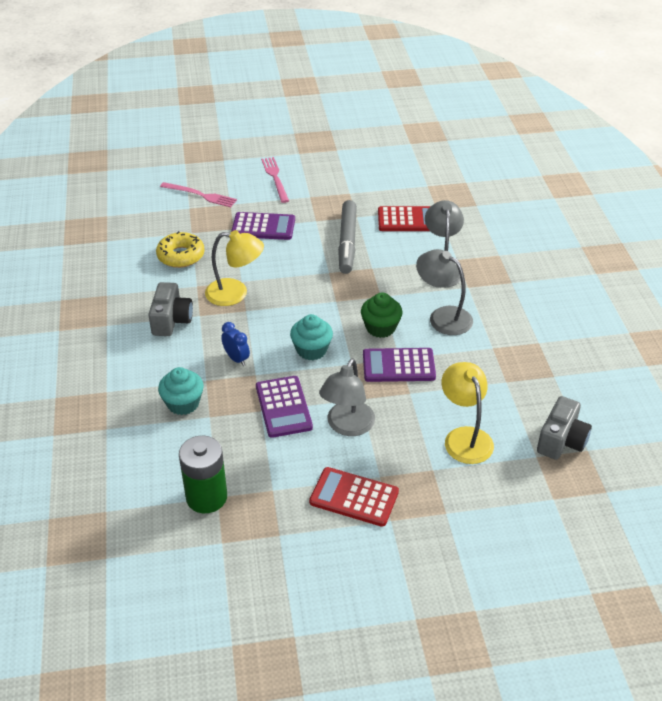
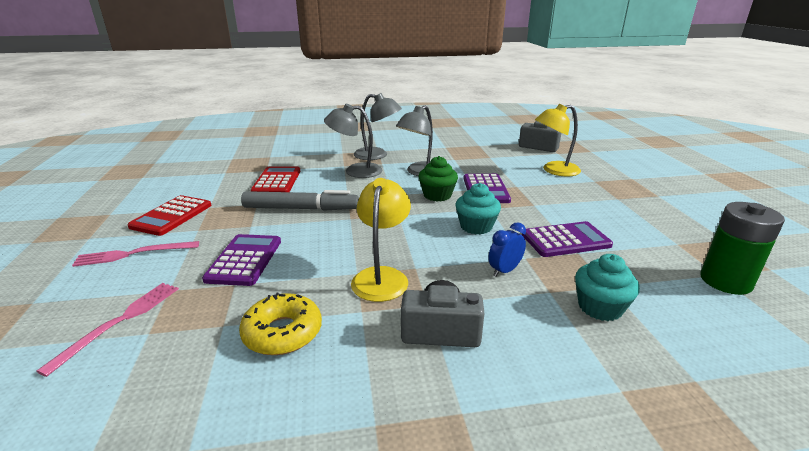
camera: 90 degrees left, 15 degrees down
(347, 426) = (571, 210): grey lamp -> grey lamp (377, 155)
(354, 497) = (649, 208): red calculator -> red calculator (171, 216)

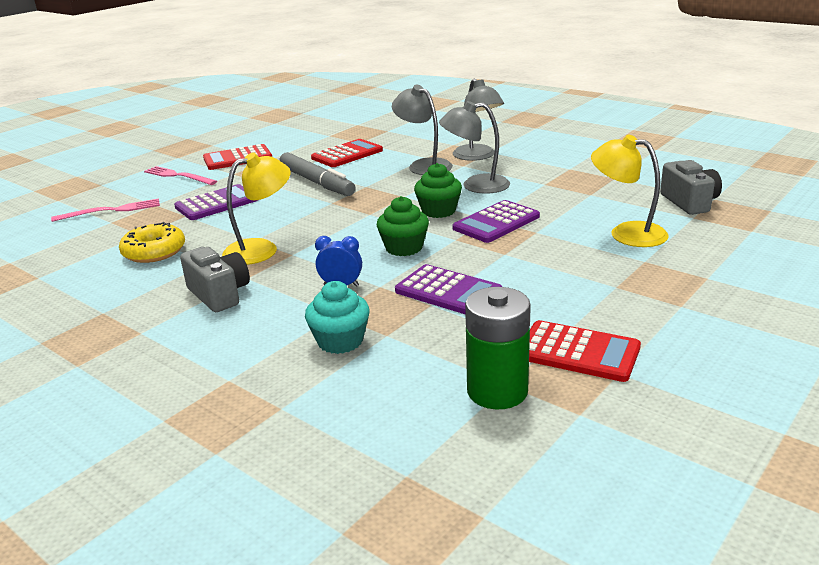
camera: 50 degrees right, 0 degrees up
(476, 226) = (404, 248): turquoise cupcake -> green cupcake
(691, 239) = (578, 352): none -> red calculator

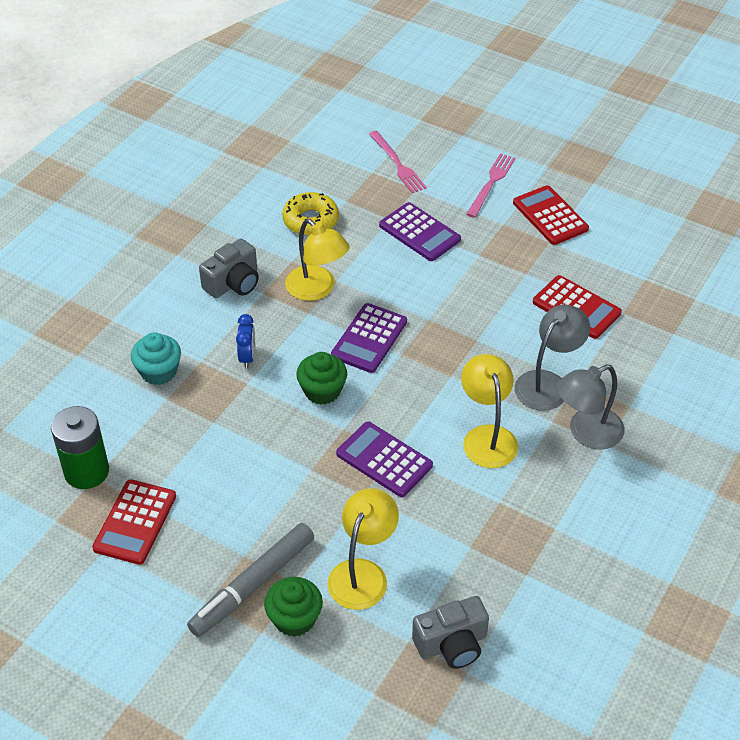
camera: 80 degrees right, 20 degrees up
(316, 182) = (483, 297): grey marker -> grey marker (252, 585)
(438, 211) = (412, 409): green cupcake -> green cupcake (294, 619)
(448, 291) = (236, 431): purple calculator -> purple calculator (369, 338)
(475, 185) = (487, 437): grey lamp -> yellow lamp

